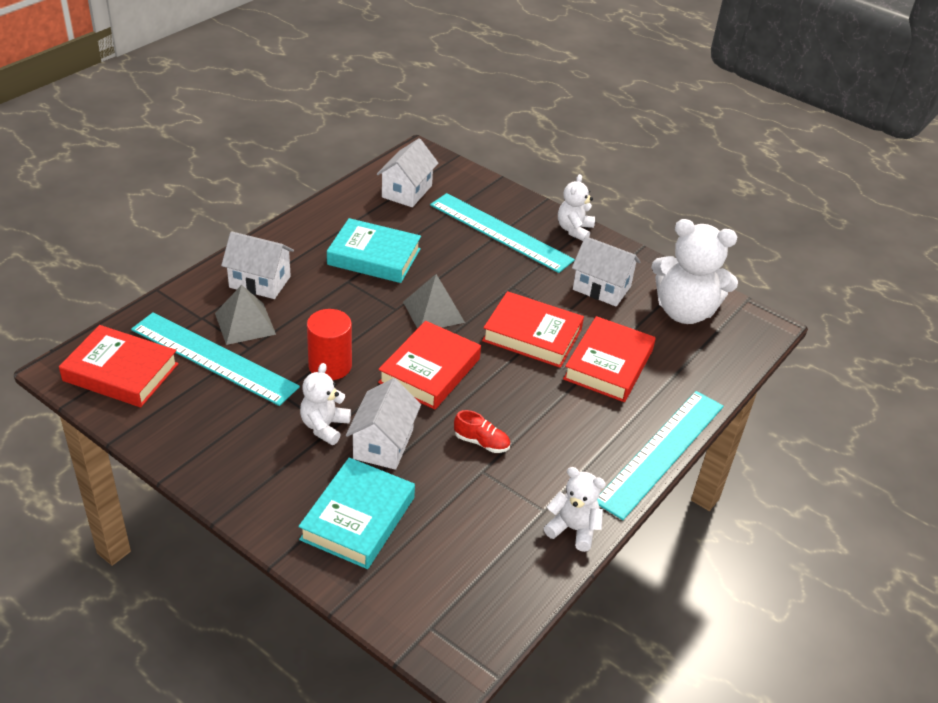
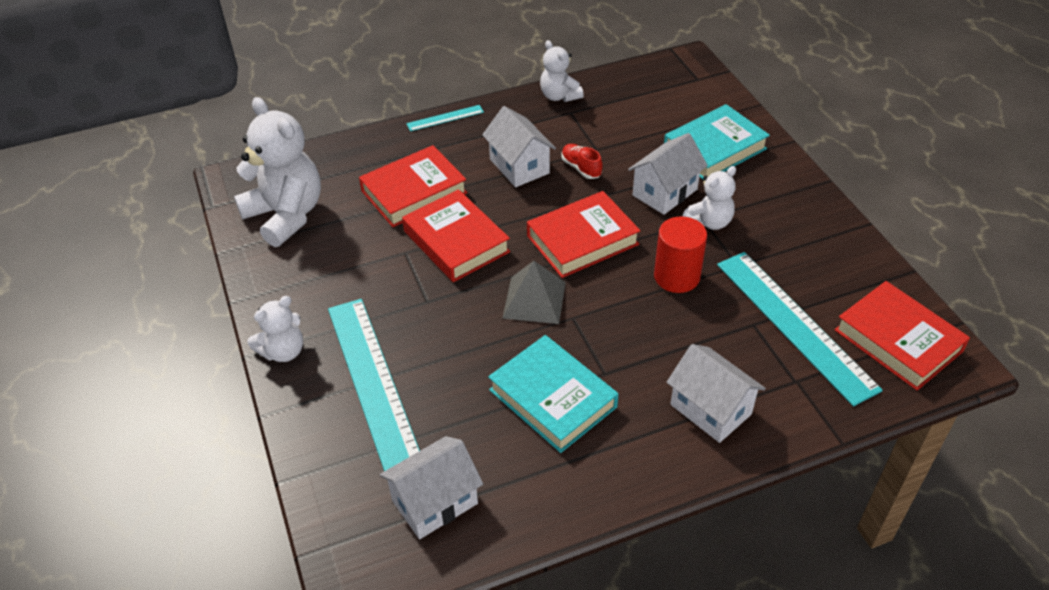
camera: 145 degrees left, 5 degrees up
(245, 323) = (747, 356): grey pyramid -> none
(601, 288) = (336, 267): white house -> white house (519, 166)
(661, 452) = (445, 118): turquoise ruler -> turquoise ruler, size x0.45

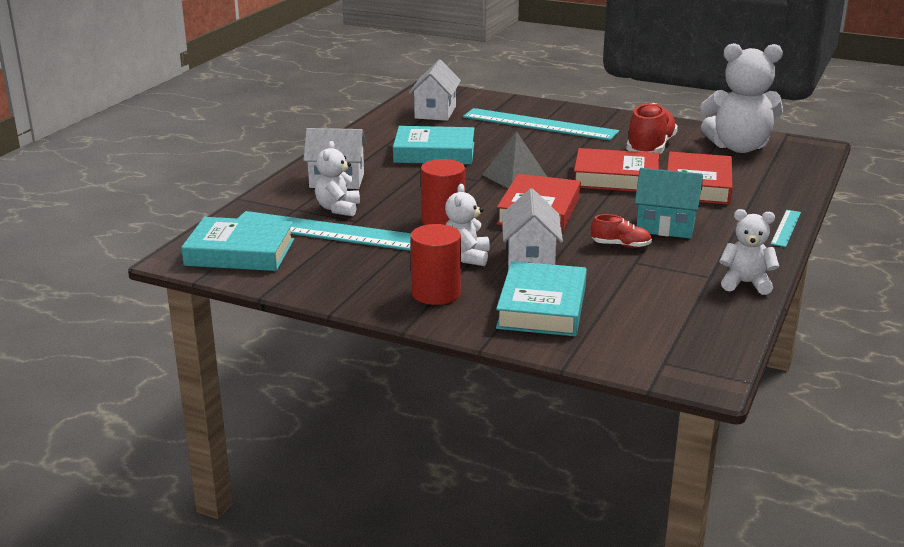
camera: 135 degrees right, 20 degrees down
(283, 351) = (604, 115): white teddy bear -> white teddy bear (338, 209)
(353, 263) = (650, 148): none -> red shoe
(519, 166) = (665, 226): white house -> turquoise house
(773, 199) = (436, 293): none -> red cylinder
(898, 340) = (240, 252): red book -> turquoise book

